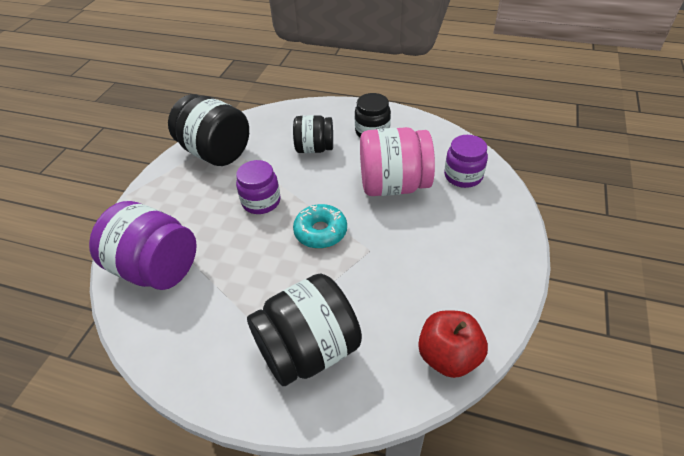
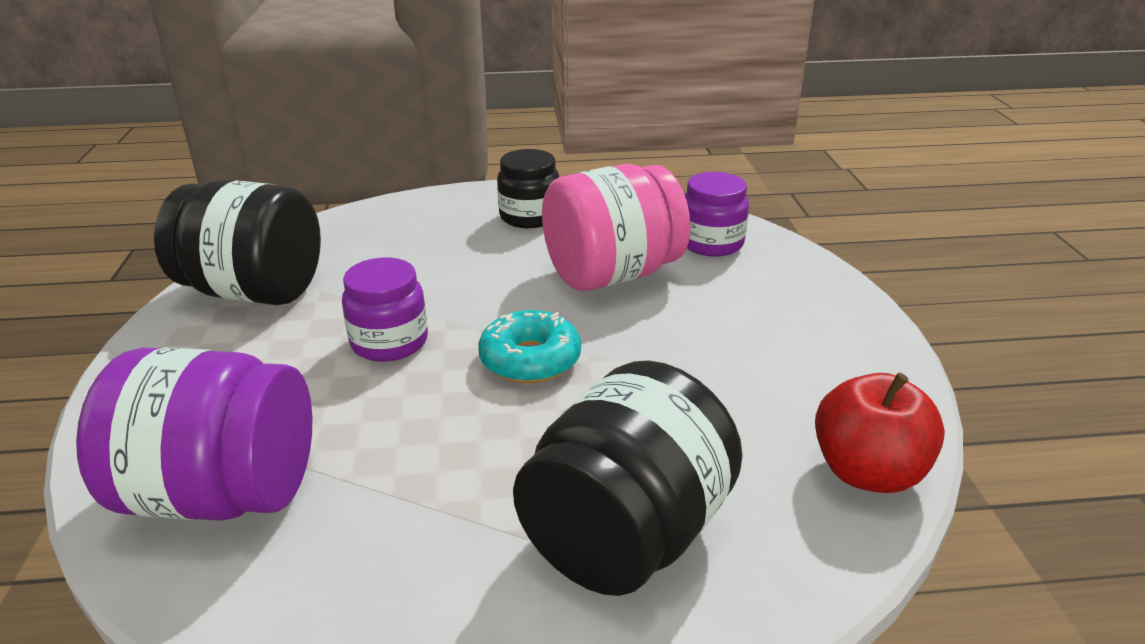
camera: 25 degrees left, 15 degrees down
(314, 148) = (444, 254): black jar -> none

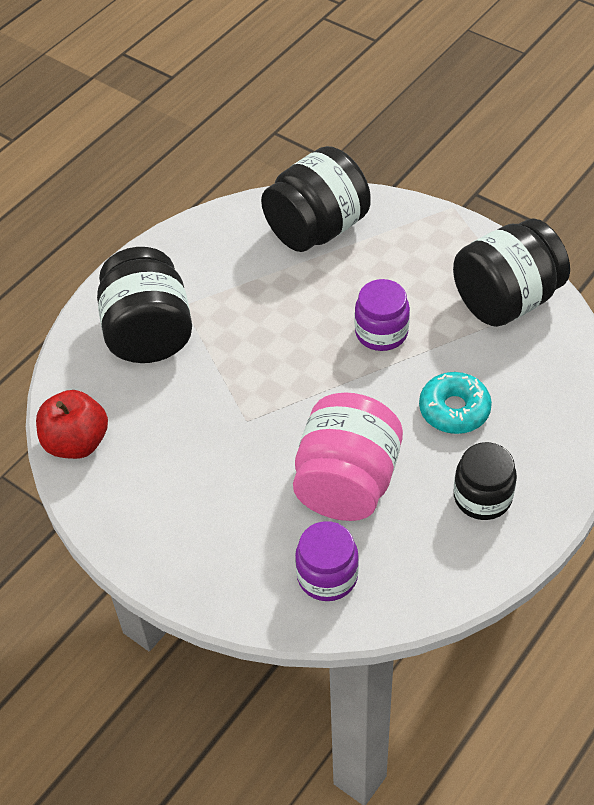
camera: 135 degrees right, 20 degrees up
(221, 494) = (317, 229): purple jar -> black jar
(530, 359) = (299, 380): turquoise donut -> turquoise donut (454, 410)

